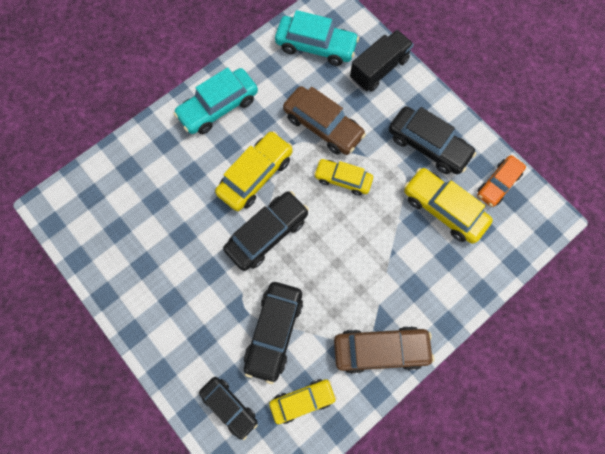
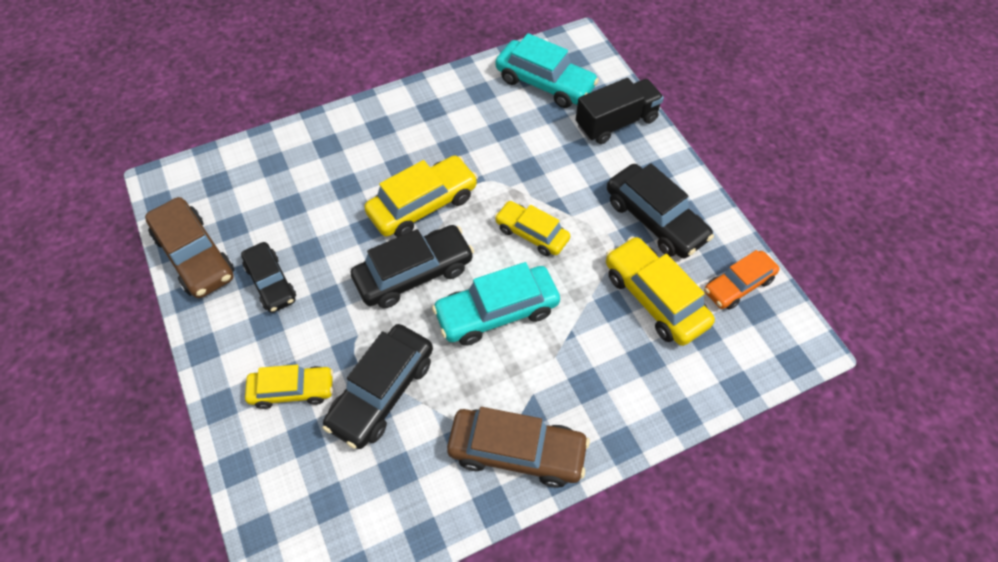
camera: 15 degrees right, 15 degrees down
(218, 107) = (404, 122): turquoise car -> turquoise car (497, 312)
(229, 406) = (290, 470): black car -> black car (271, 282)
(302, 400) = (389, 489): yellow car -> yellow car (292, 390)
(323, 126) = (525, 169): brown car -> brown car (195, 256)

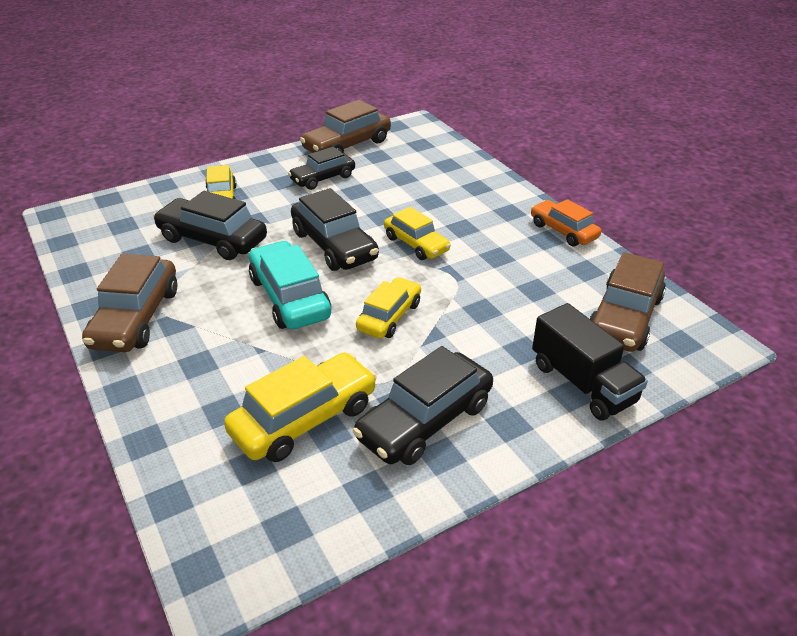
camera: 85 degrees right, 20 degrees down
(423, 205) = (416, 244): yellow car -> yellow car, size x0.66
(545, 83) = (624, 317): turquoise car -> brown car
(738, 285) = (324, 507): orange car -> orange car (563, 231)

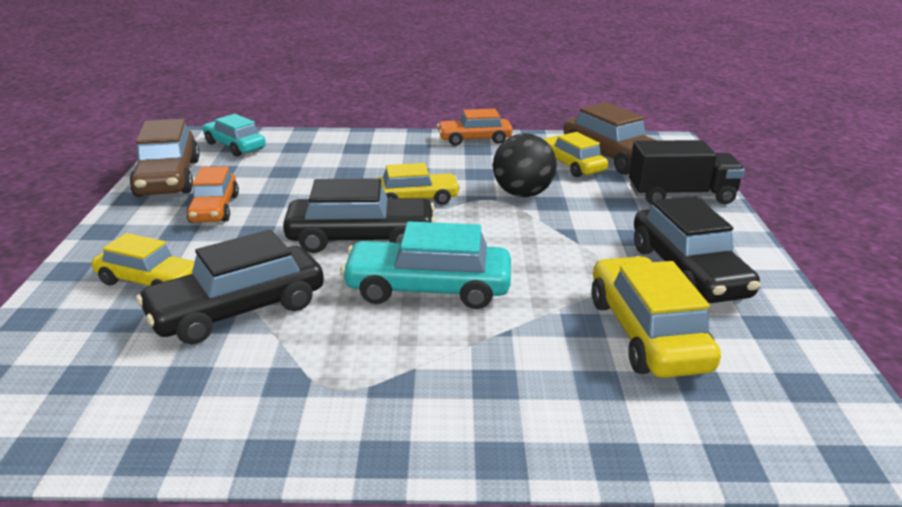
camera: 60 degrees left, 10 degrees down
(136, 318) = (346, 413): brown car -> none
(323, 178) = (214, 209): black car -> orange car
(389, 316) = (519, 244): yellow car -> yellow car (571, 165)
(419, 143) = (235, 146): none -> turquoise car
(481, 290) = (522, 194): none -> black ball

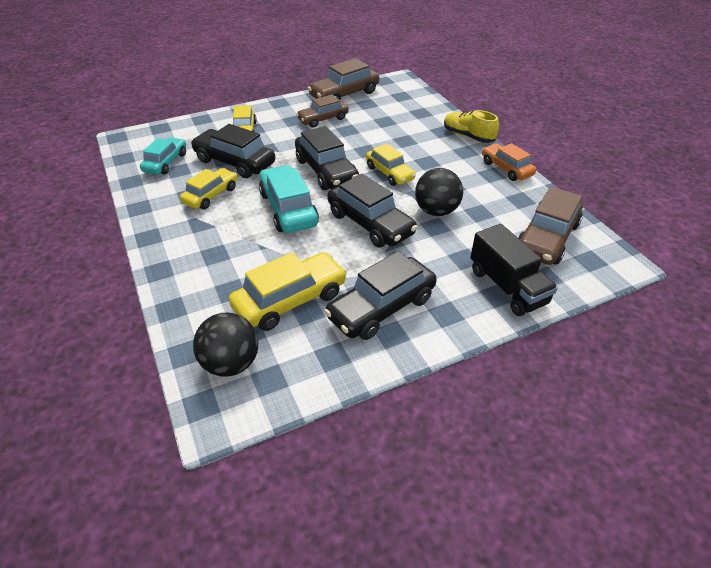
camera: 65 degrees right, 15 degrees up
(214, 209) = (323, 119): orange car -> brown car
(235, 146) = (401, 95): turquoise car -> turquoise car (166, 162)
(386, 138) = (468, 136): none -> yellow shoe
(515, 238) = (370, 223): none -> black car
(571, 165) = (508, 221): yellow car -> yellow car (211, 195)
(768, 414) = (231, 363): none -> black ball

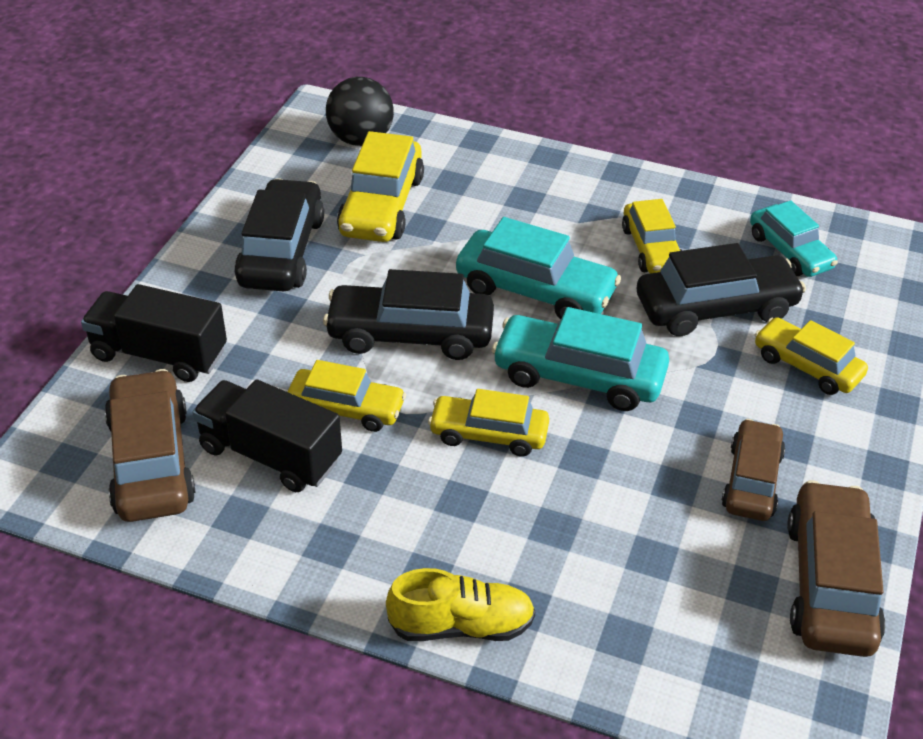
camera: 135 degrees right, 0 degrees up
(326, 171) = (579, 376): black car -> turquoise car
(436, 211) = (346, 409): black ball -> yellow car
(488, 212) = (270, 455): none -> black truck
(506, 168) = (316, 577): orange car -> none

